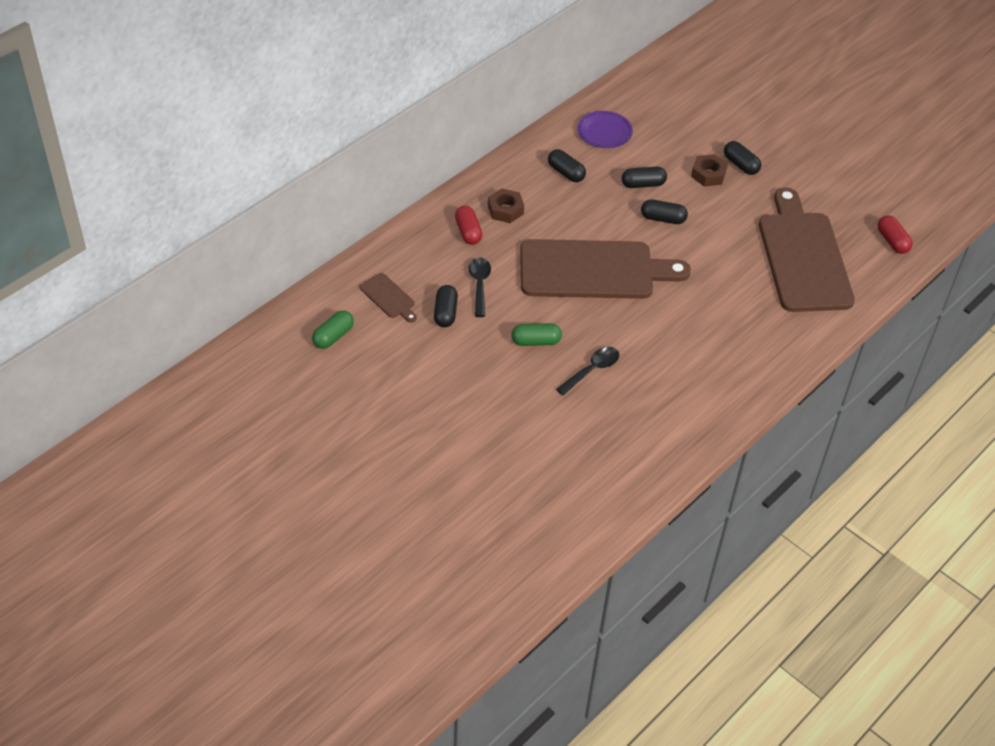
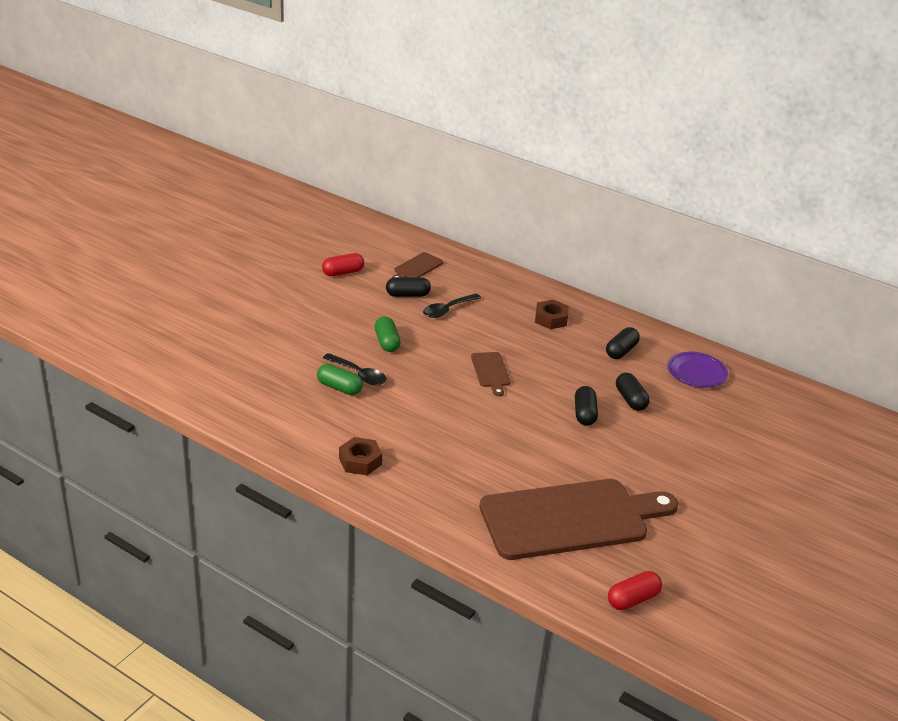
camera: 80 degrees right, 15 degrees down
(333, 336) = (365, 246): green capsule -> green capsule (339, 388)
(468, 232) = (512, 301): red capsule -> red capsule (343, 272)
(479, 285) = (447, 310): black spoon -> black spoon turned 150 degrees clockwise
(593, 270) = (491, 371): brown cutting board -> brown cutting board, size x0.41
(708, 174) = (672, 445): brown nut -> brown nut (360, 461)
(740, 165) = (702, 470): black capsule -> none

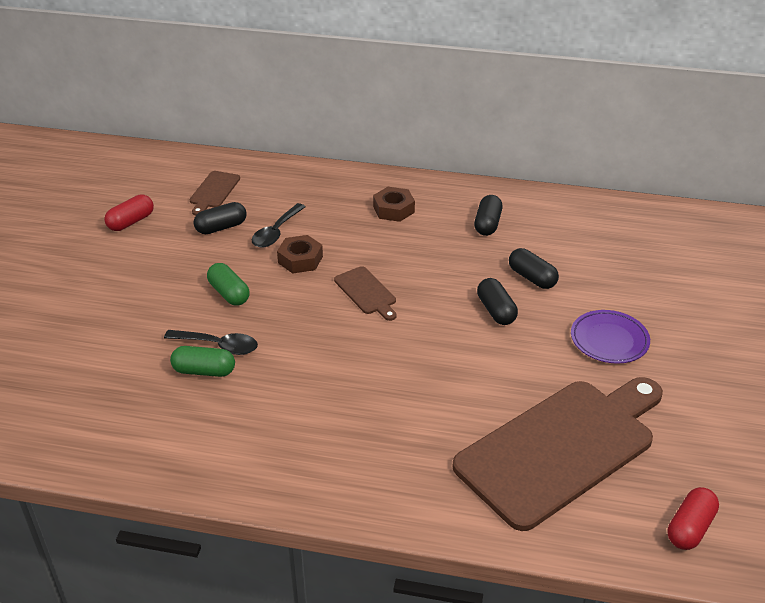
camera: 20 degrees left, 5 degrees up
(360, 461) = (281, 462): brown nut -> brown nut (300, 259)
(696, 373) = (576, 225): purple plate -> purple plate (609, 340)

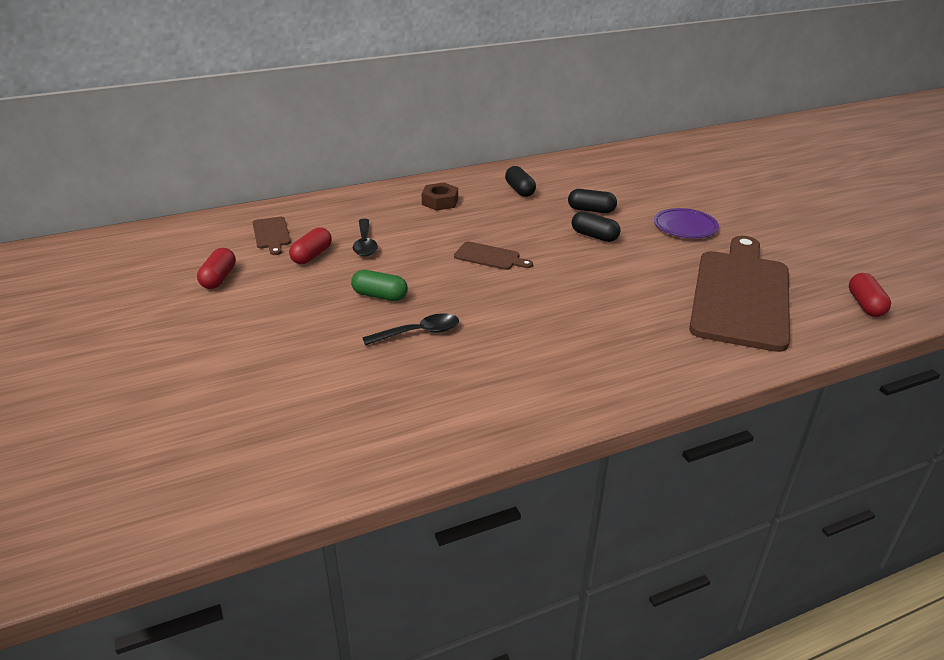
camera: 35 degrees left, 5 degrees down
(204, 371) = (430, 354): green capsule -> none
(221, 227) = (312, 255): black capsule -> red capsule
(300, 259) = (409, 254): brown nut -> none

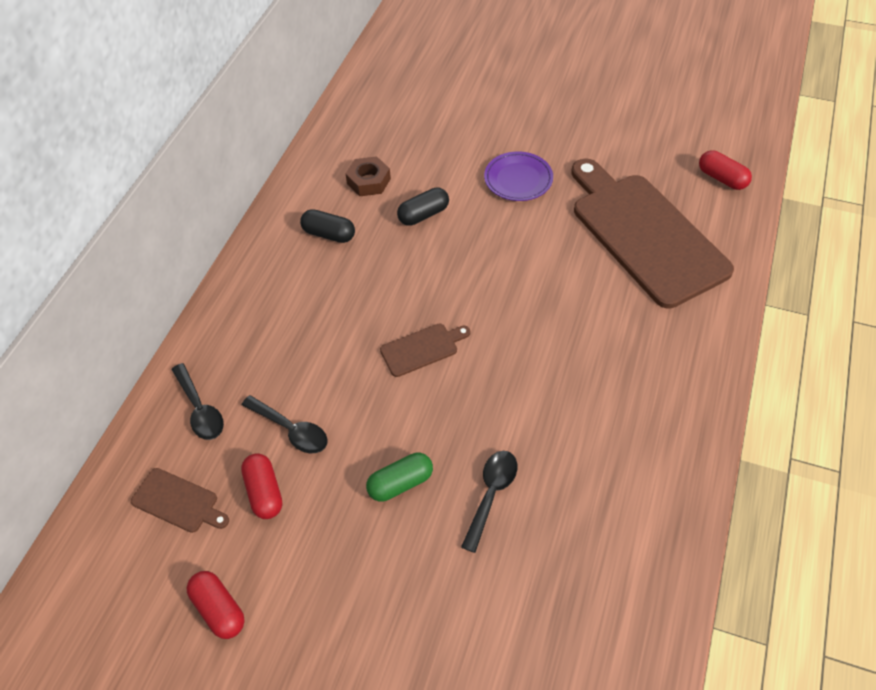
camera: 45 degrees left, 20 degrees up
(339, 212) = (200, 409): none -> black spoon
(440, 202) = (279, 310): brown nut -> brown nut (369, 181)
(594, 236) = (468, 248): black capsule -> none

